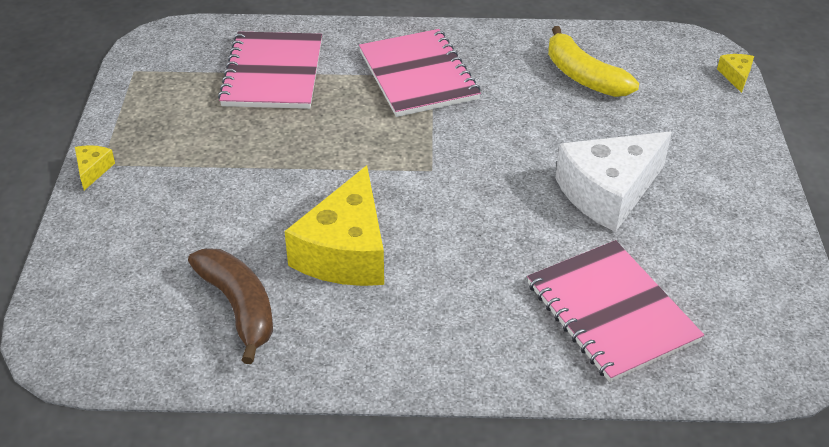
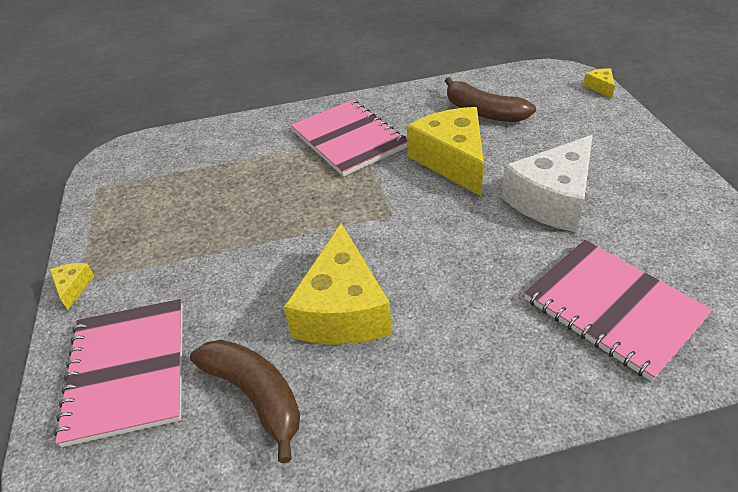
camera: 10 degrees left, 0 degrees up
(273, 73) = (223, 163): pink notebook -> pink notebook (128, 370)
(521, 126) = (452, 161): none -> yellow cheese
(583, 76) = (483, 112): yellow banana -> brown banana

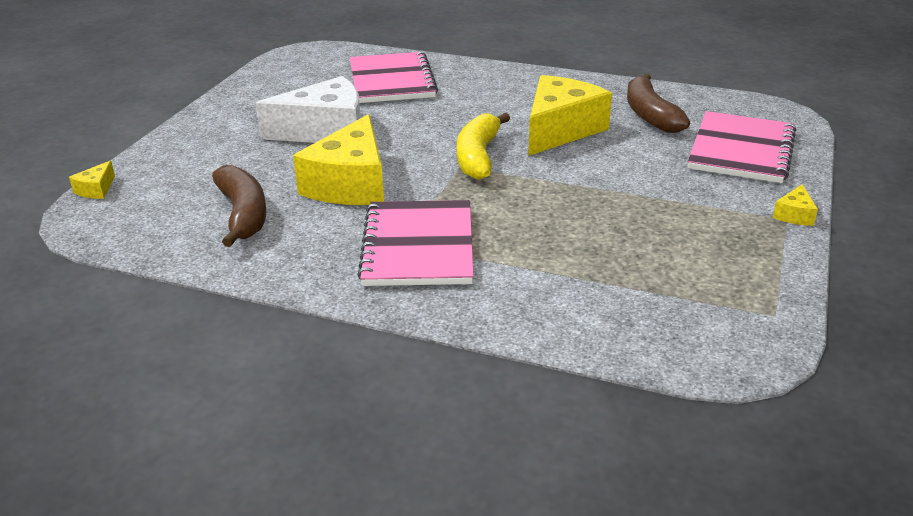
camera: 150 degrees left, 10 degrees down
(387, 232) = (478, 157): none -> yellow banana

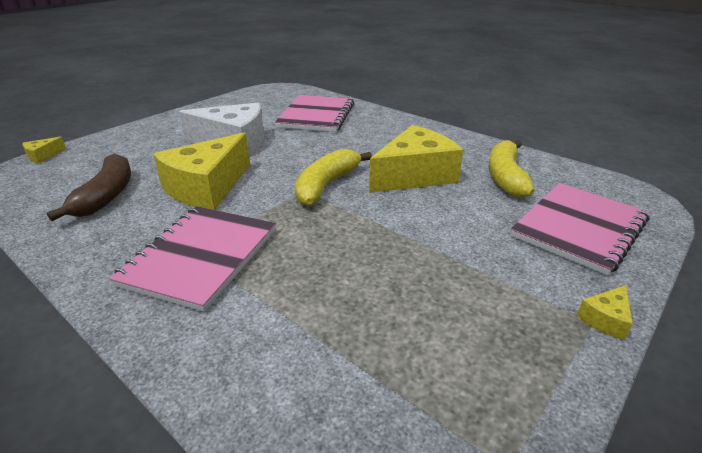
camera: 20 degrees right, 0 degrees up
(650, 115) = (505, 177): brown banana -> yellow banana

